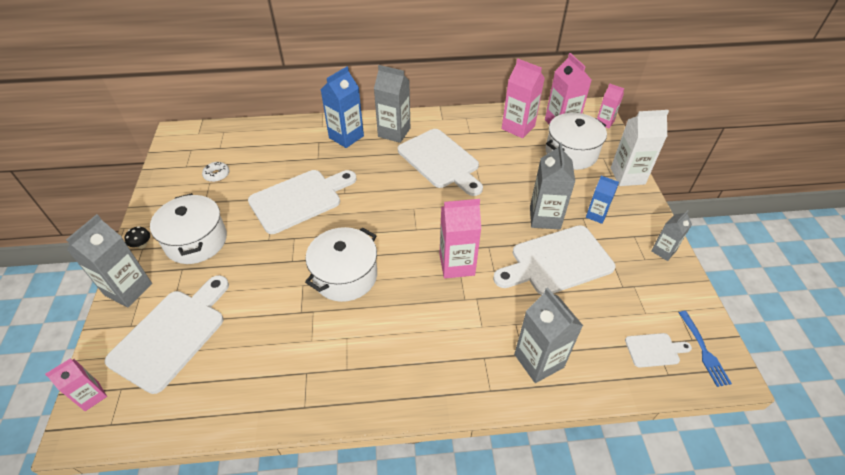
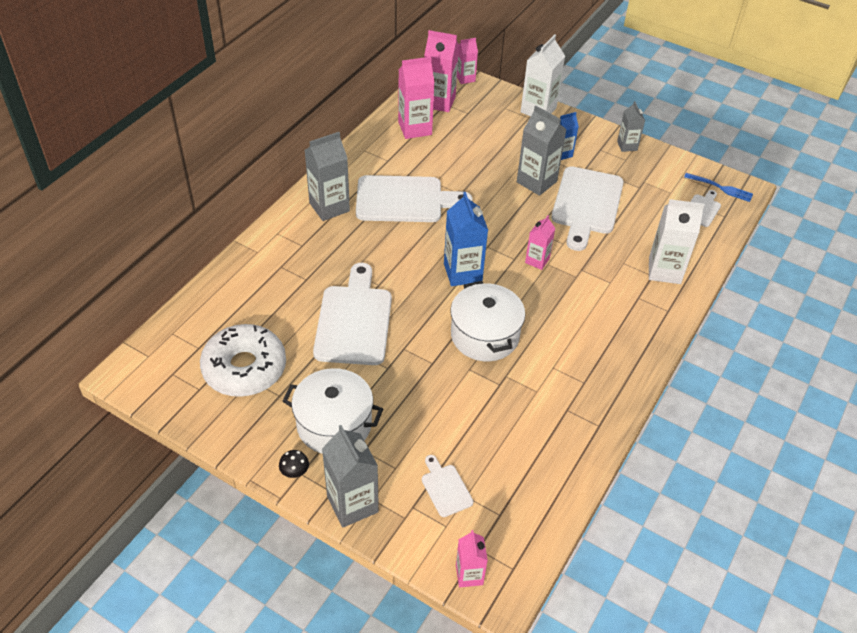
camera: 55 degrees left, 0 degrees up
(172, 334) = (445, 488): white cutting board -> white cutting board, size x0.46
(217, 175) = (244, 368): white donut -> white donut, size x2.46
(346, 137) = (296, 243): blue carton -> blue carton (462, 272)
(457, 264) = (537, 260): pink carton -> pink carton, size x0.59
(538, 361) = (664, 270): grey carton -> white carton
(571, 153) = (480, 120): white pot -> none

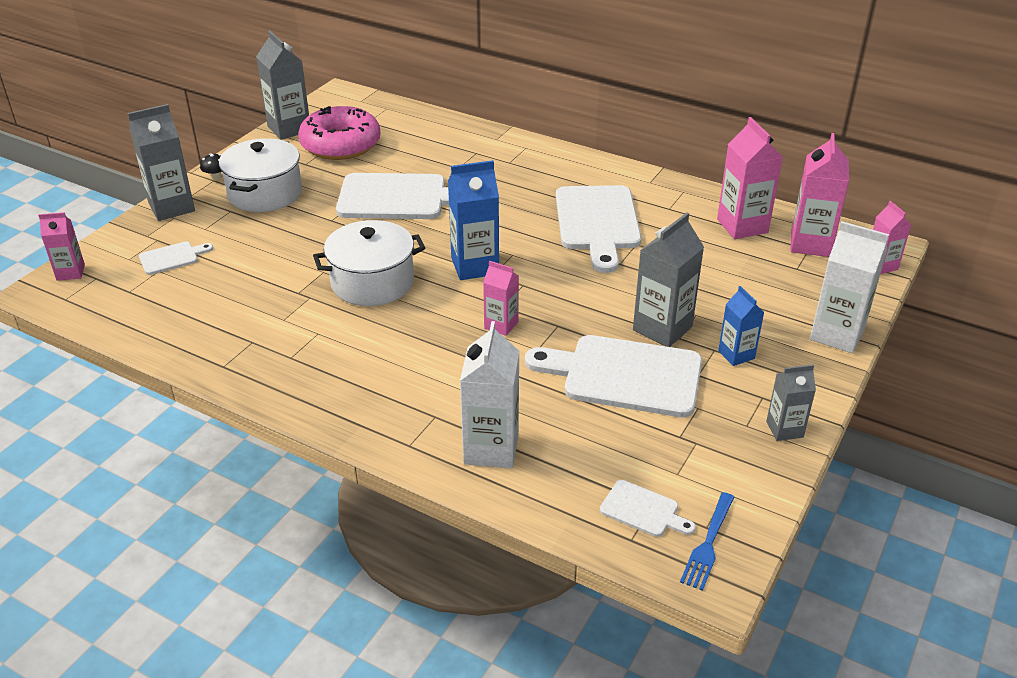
camera: 90 degrees right, 10 degrees down
(244, 368) = (340, 144): white donut -> pink donut
(329, 207) = (573, 174): grey carton -> grey carton (289, 129)

